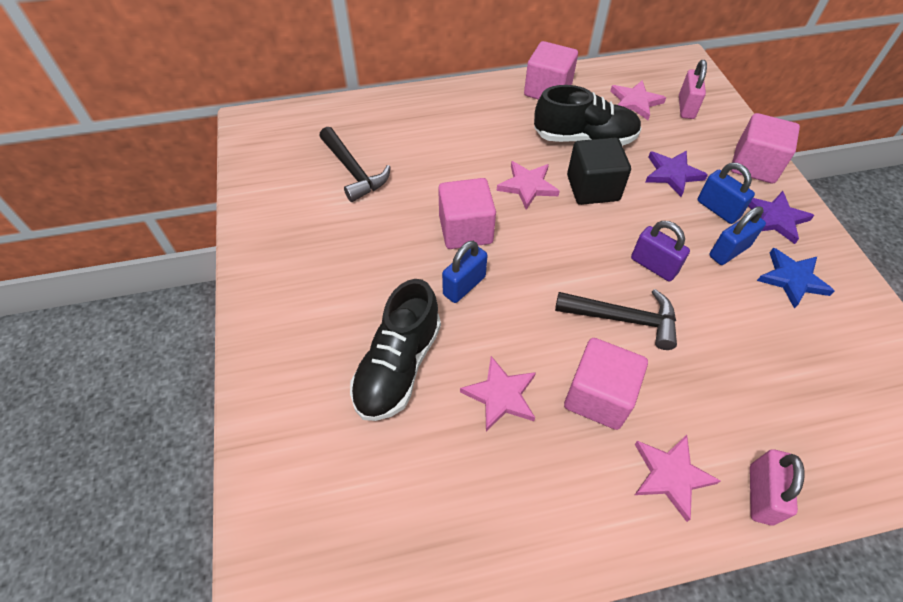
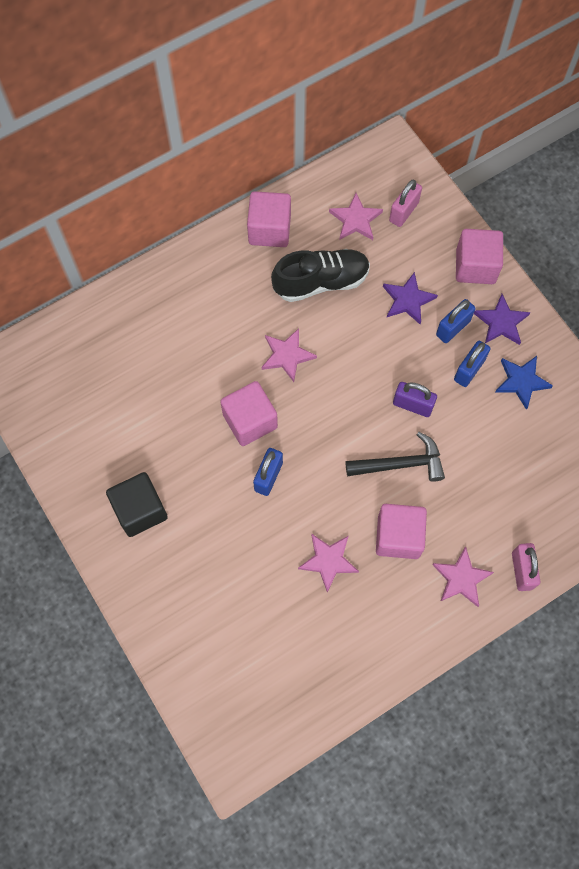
camera: 20 degrees left, 15 degrees up
(353, 171) = (126, 390): black hammer -> none
(398, 366) = (244, 565): black shoe -> none
(593, 188) = (343, 339): black cube -> black cube (140, 510)
(686, 107) = (403, 212): pink padlock -> pink padlock turned 45 degrees clockwise
(718, 209) = (453, 328): blue padlock -> blue padlock turned 75 degrees counterclockwise

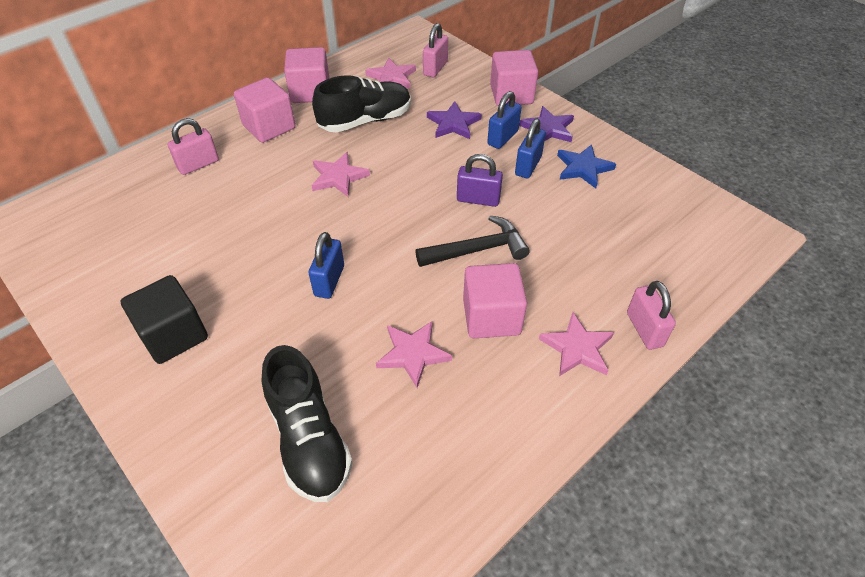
camera: 10 degrees left, 20 degrees down
(157, 318) = (198, 165): none -> pink padlock
(241, 621) = (309, 439): none -> black shoe
(250, 421) = (303, 234): pink cube -> pink cube (269, 127)

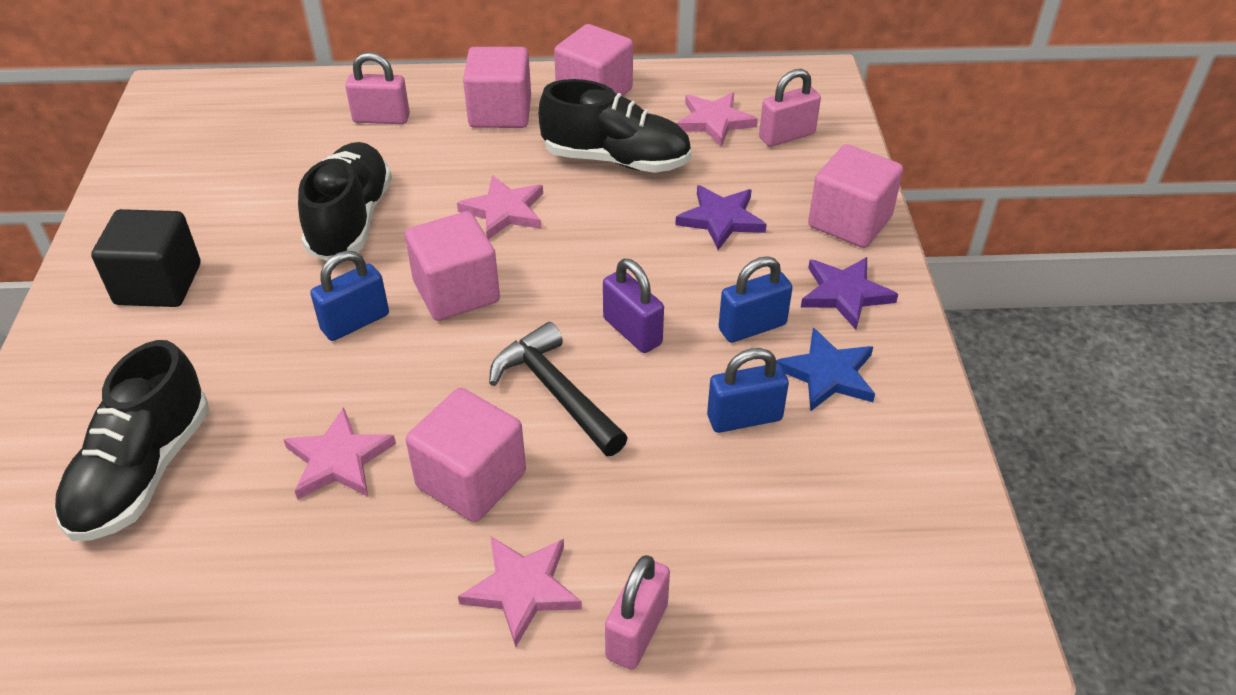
camera: 40 degrees right, 5 degrees down
(254, 229) = (351, 220): none -> black shoe
(365, 232) = (456, 292): none -> pink cube
(478, 249) = (555, 391): black hammer -> black hammer turned 150 degrees counterclockwise
(502, 138) = (764, 272): blue padlock -> blue padlock (744, 418)

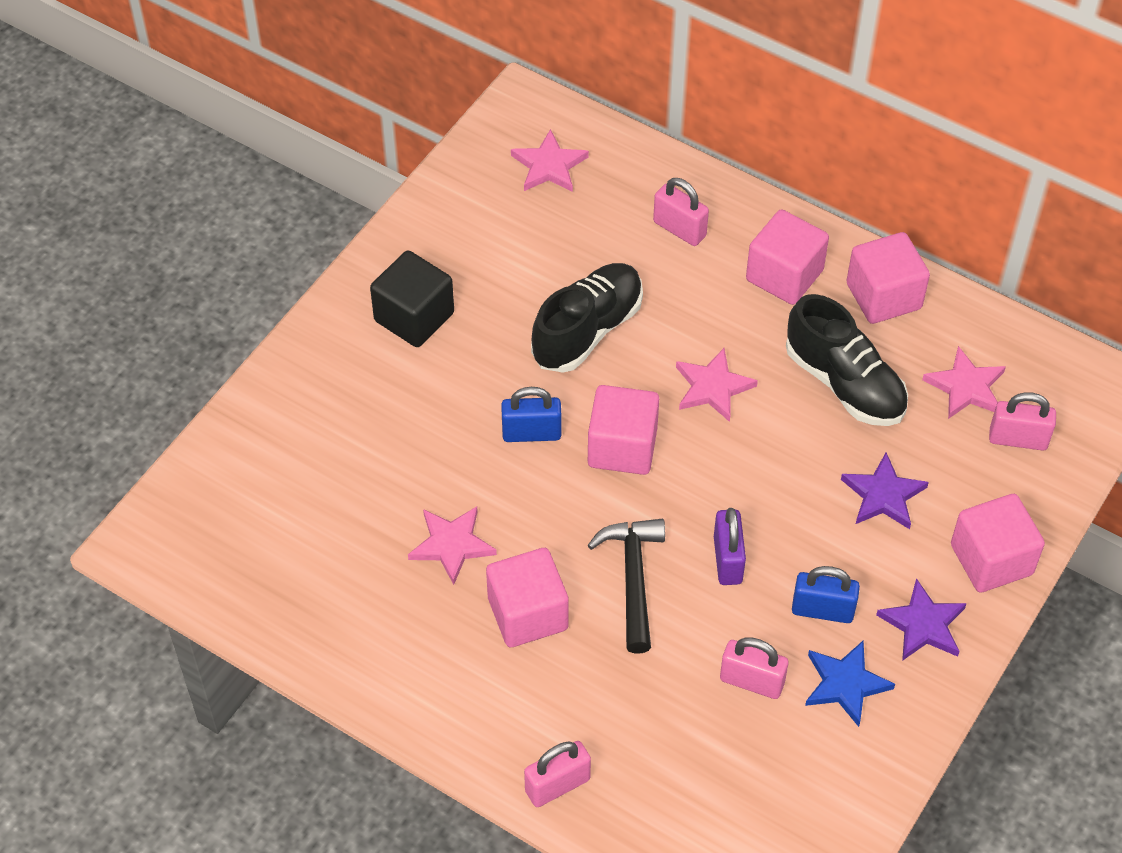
camera: 35 degrees right, 10 degrees up
(143, 472) = (324, 479): black shoe -> none
(522, 589) = (507, 712): pink star -> pink star (549, 166)
(744, 418) = (752, 681): blue padlock -> pink padlock

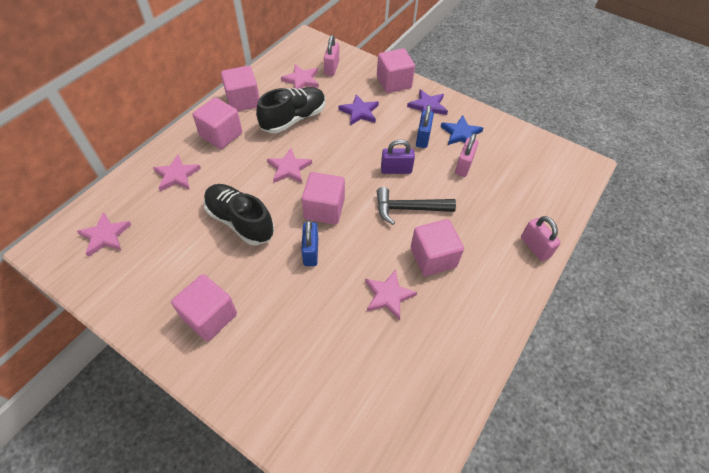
camera: 90 degrees left, 0 degrees up
(414, 317) = (210, 316): black cube -> pink cube
(679, 229) = (177, 175): pink padlock -> pink star

